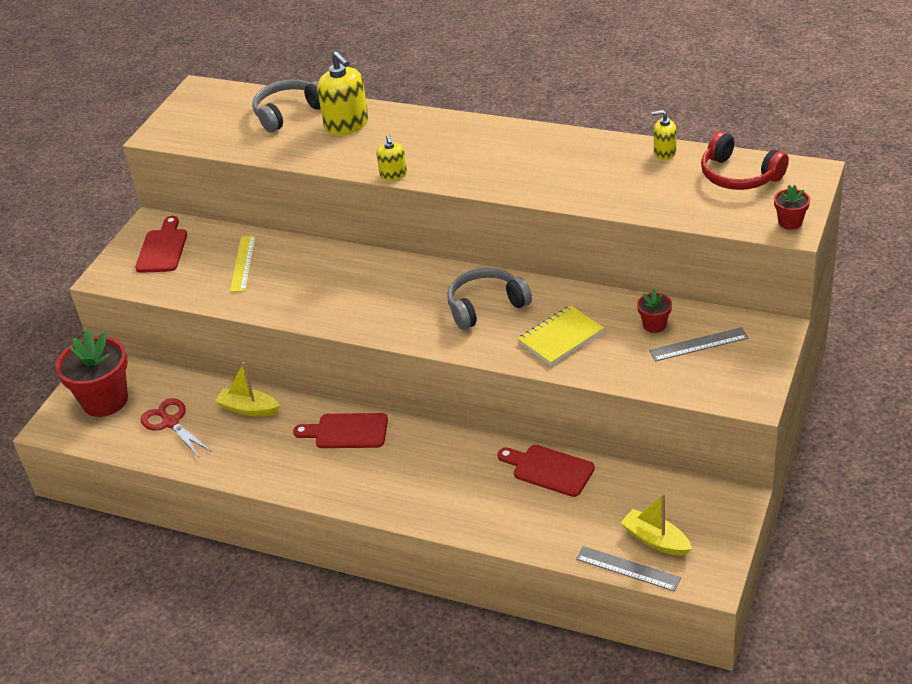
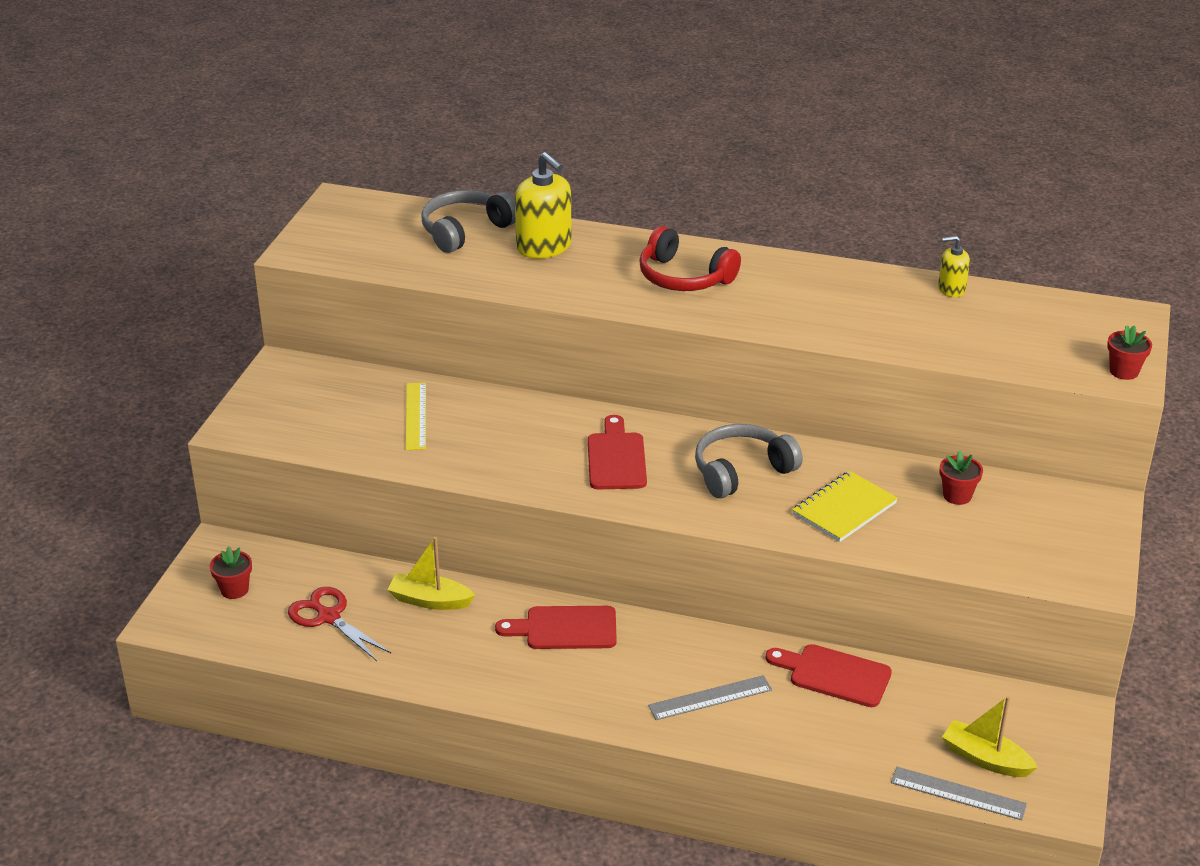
camera: 10 degrees left, 5 degrees down
(105, 400) = (234, 589): red flower pot -> red flower pot, size x0.46
(163, 248) = (305, 396): red cutting board -> red cutting board (616, 458)
(393, 175) = (618, 307): yellow soap dispenser -> none
(698, 344) = (1017, 519): grey ruler -> grey ruler (710, 698)
(739, 175) = (1048, 317): red headphones -> red headphones (684, 277)

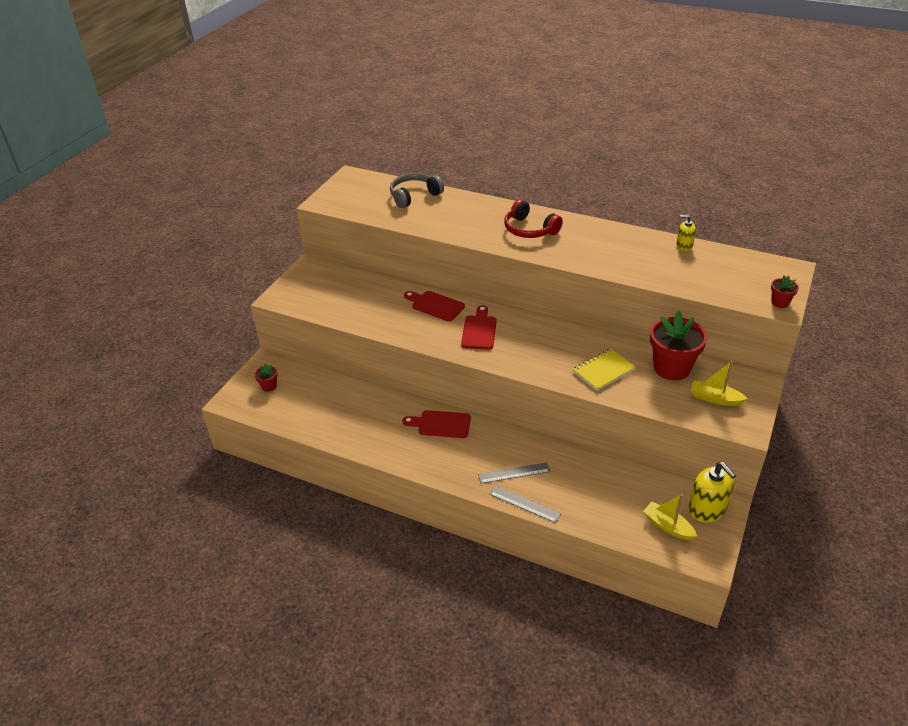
camera: 10 degrees right, 5 degrees up
(328, 617) = (314, 406): red scissors -> none
(416, 416) = (374, 298): yellow ruler -> none
(430, 600) = (371, 401): yellow boat -> yellow boat (715, 399)
(544, 247) = (455, 207): yellow soap dispenser -> yellow soap dispenser (707, 510)
(741, 471) = (548, 344): grey headphones -> none
(834, 675) = (588, 466): red cutting board -> red cutting board (435, 305)
(957, 495) = (671, 368): red flower pot -> red flower pot, size x2.17
(958, 793) = (647, 546): grey ruler -> grey ruler (524, 504)

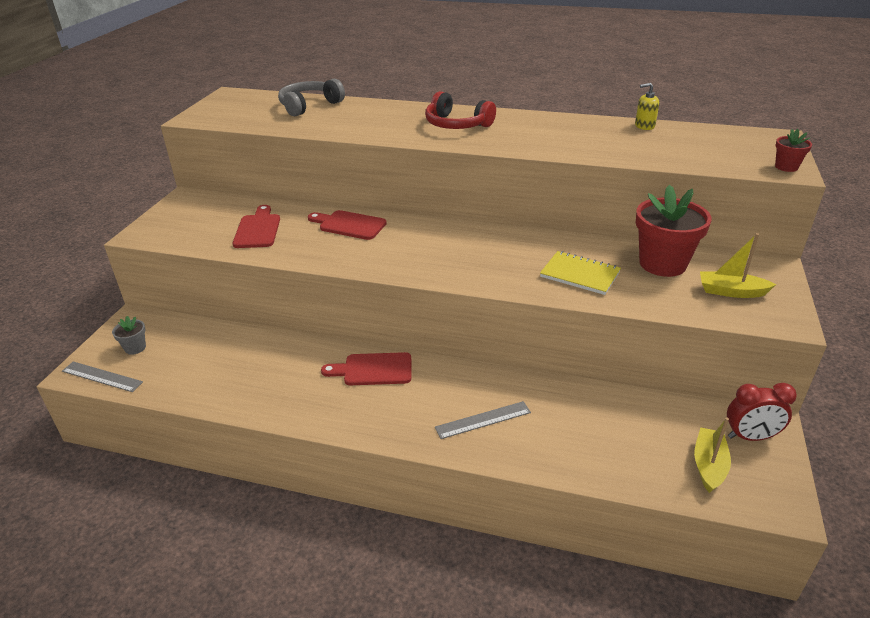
camera: 10 degrees left, 5 degrees down
(269, 386) = (135, 348): red flower pot -> grey flower pot
(479, 330) = (410, 246): red cutting board -> red cutting board (258, 229)
(524, 504) = (507, 459): grey ruler -> grey ruler (102, 377)
(603, 371) = (580, 274): yellow notebook -> yellow notebook turned 75 degrees clockwise
(667, 526) = (709, 465): yellow boat -> yellow boat turned 75 degrees clockwise
(707, 510) = (750, 437): yellow soap dispenser -> red clock

